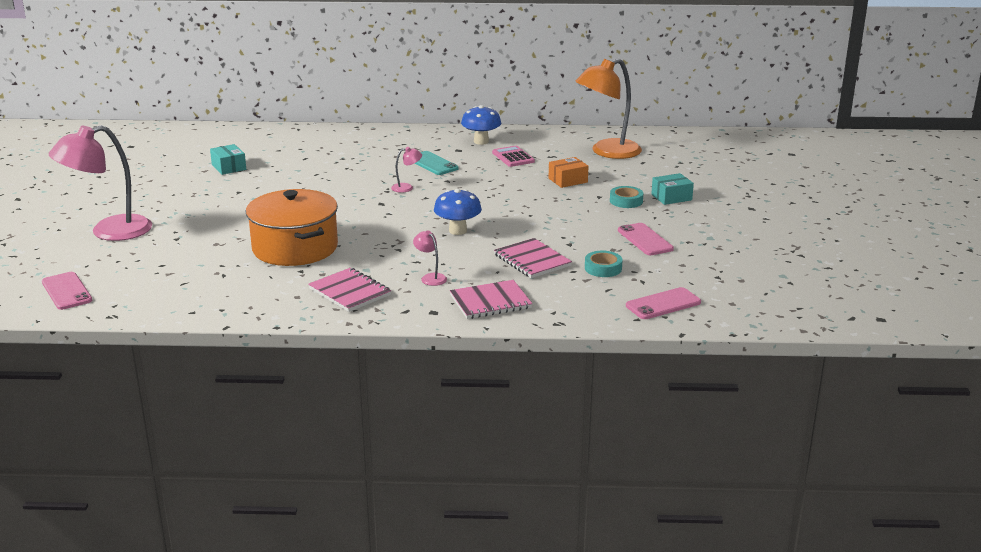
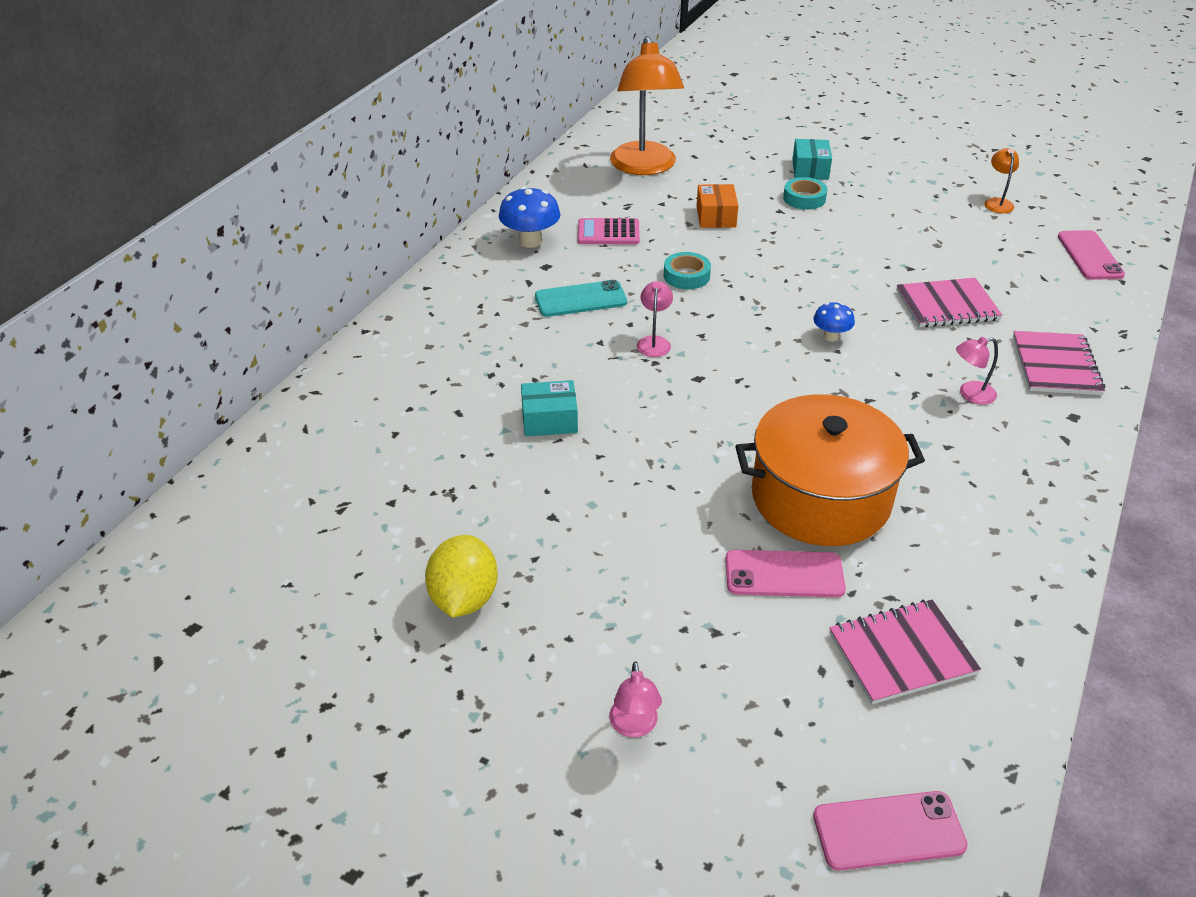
camera: 65 degrees left, 15 degrees up
(109, 231) = (634, 726): pink lamp -> pink lamp, size x0.41
(172, 186) = (464, 598): none -> yellow lemon
(229, 167) = (428, 507): turquoise box -> turquoise box (549, 420)
(349, 292) = (994, 475): pink notebook -> pink notebook (901, 653)
(458, 231) = (831, 336): blue mushroom -> blue mushroom, size x0.60
(603, 268) = (986, 265): turquoise tape -> turquoise tape (686, 276)
(645, 240) = (920, 218): pink phone -> pink phone (784, 574)
(706, 264) = (997, 202): none -> orange lamp

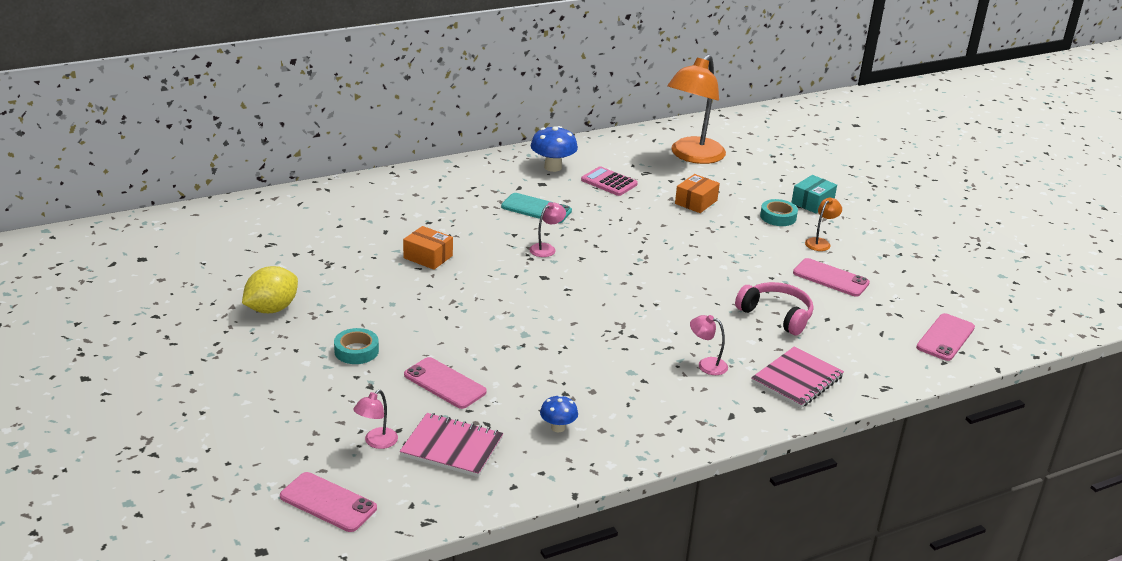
camera: 35 degrees right, 10 degrees down
(549, 420) = (428, 257): turquoise box -> orange box
(634, 726) = (273, 398): pink lamp -> pink lamp (376, 442)
(686, 276) = (622, 225): turquoise tape -> turquoise tape (356, 351)
(820, 497) = (522, 363): orange pot -> none
(831, 336) = (664, 295): blue mushroom -> blue mushroom (558, 427)
(931, 241) = (830, 278): none -> pink phone
(947, 305) = (776, 315): pink notebook -> pink headphones
(997, 202) = (928, 278): orange lamp -> orange lamp (820, 242)

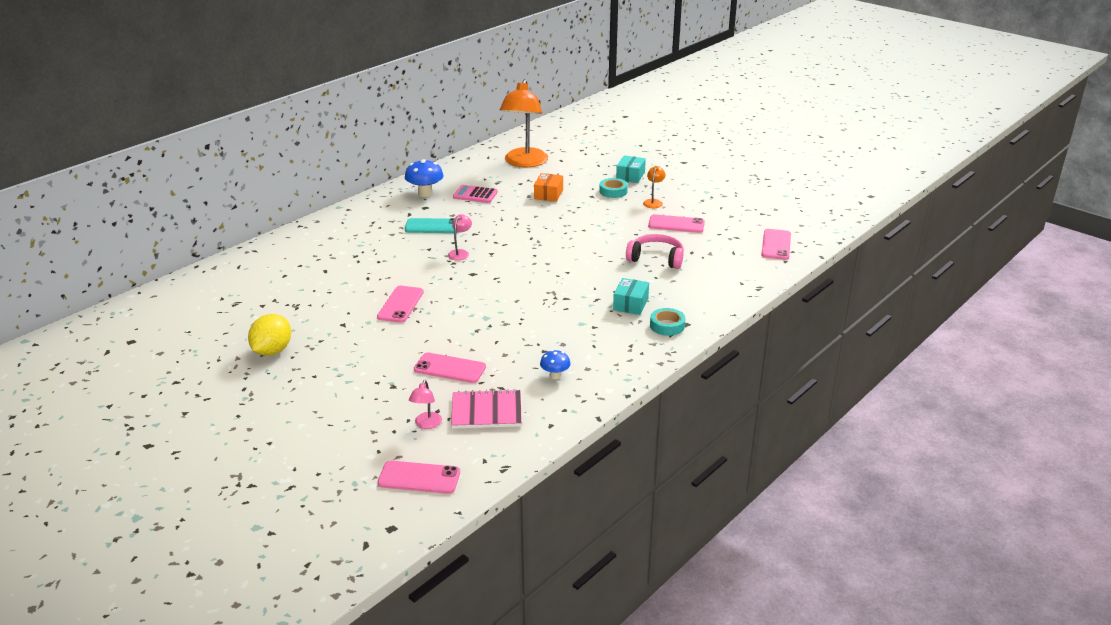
camera: 20 degrees left, 0 degrees up
(356, 351) = (364, 364): turquoise tape -> turquoise tape (667, 325)
(428, 257) = (373, 281): orange box -> none
(440, 292) = (400, 304): none -> pink phone
(706, 364) = (630, 304): pink lamp -> turquoise box
(797, 379) = (698, 298): pink notebook -> none

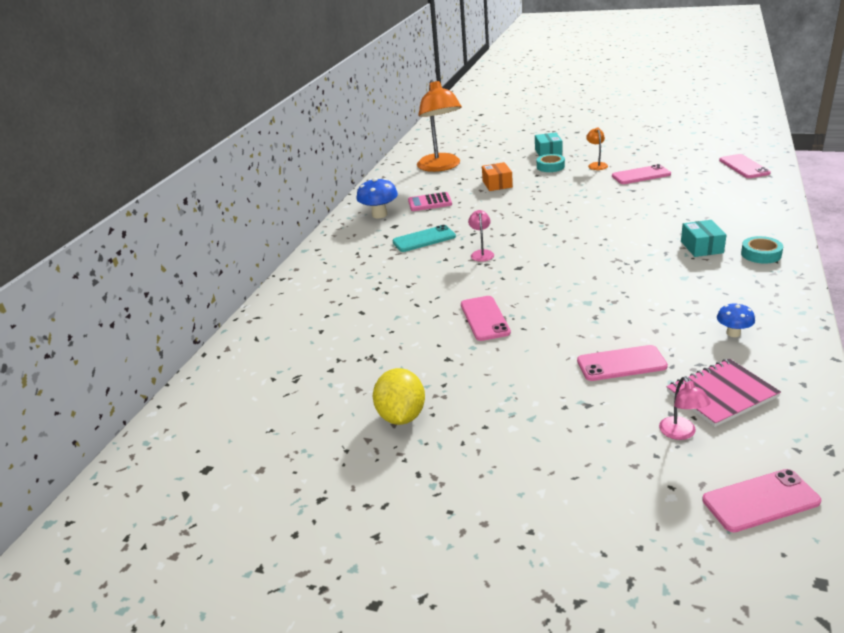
camera: 20 degrees left, 0 degrees up
(656, 258) = (665, 205): pink headphones -> none

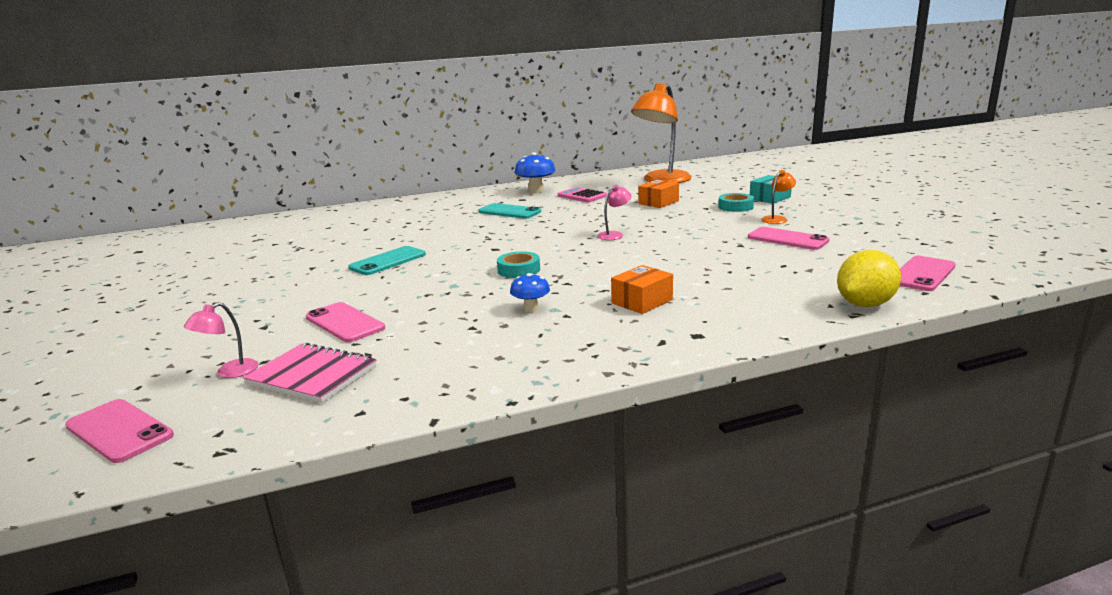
camera: 50 degrees right, 10 degrees down
(401, 416) = (219, 276): yellow lemon -> yellow lemon (865, 304)
(481, 253) = (506, 232): pink lamp -> pink lamp (614, 235)
(484, 318) = (388, 261): pink phone -> turquoise phone
(701, 247) = (642, 301): turquoise box -> orange box
(733, 333) = (448, 356): blue mushroom -> blue mushroom (531, 309)
(761, 254) = (667, 332): turquoise tape -> turquoise tape (518, 270)

